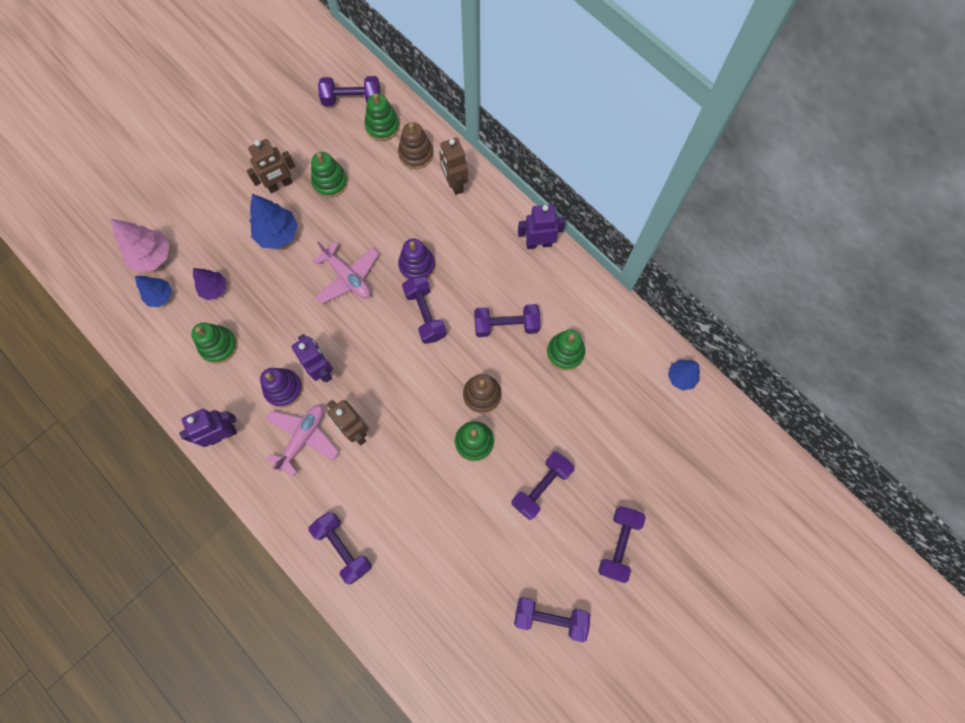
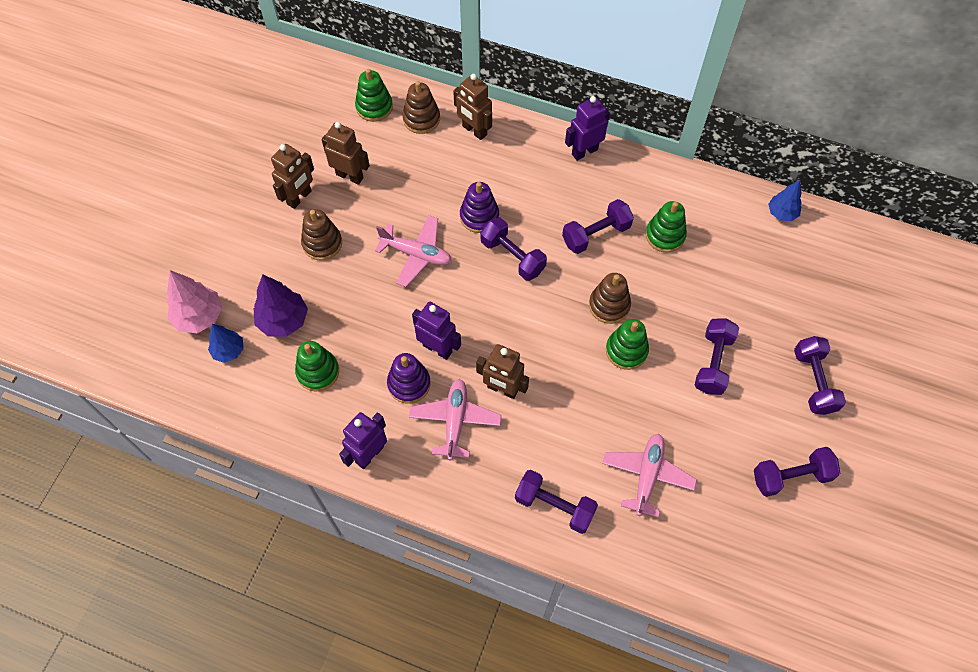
camera: 25 degrees left, 10 degrees down
(214, 289) = (283, 320): purple tree -> purple tree, size x1.55
(278, 234) = (322, 243): blue tree -> brown stacking toy
(330, 182) = (350, 176): green stacking toy -> brown robot
(352, 99) = (330, 94): purple dumbbell -> none
(431, 558) = (647, 476): none -> pink plane

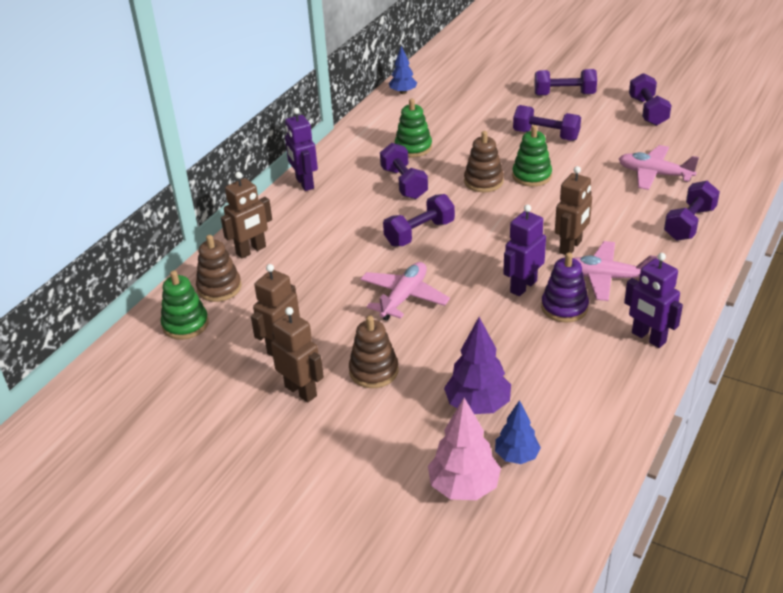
camera: 80 degrees left, 25 degrees down
(318, 372) = (548, 376): green stacking toy -> none
(479, 216) = (365, 252): purple stacking toy -> none

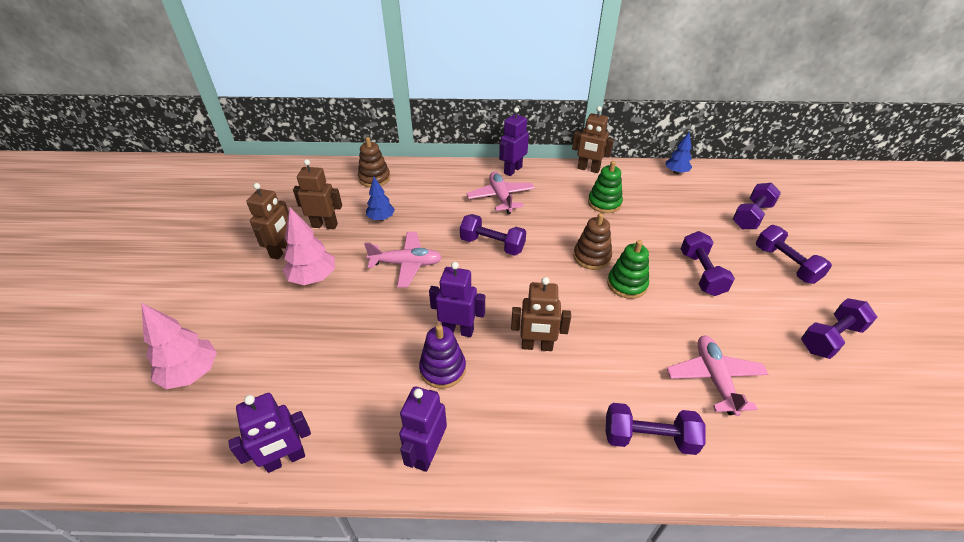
camera: 60 degrees right, 5 degrees up
(185, 324) = (332, 179): green stacking toy -> none
(251, 250) = (421, 176): brown robot -> brown robot (588, 169)
(374, 371) = (313, 278): brown stacking toy -> pink tree
(404, 183) = (551, 215): purple dumbbell -> purple dumbbell (751, 216)
(477, 405) = (290, 350): purple tree -> none
(516, 456) = (232, 396): blue tree -> blue tree (381, 218)
(606, 278) = (505, 389): pink plane -> pink plane (501, 197)
(613, 426) = (285, 459): none -> purple robot

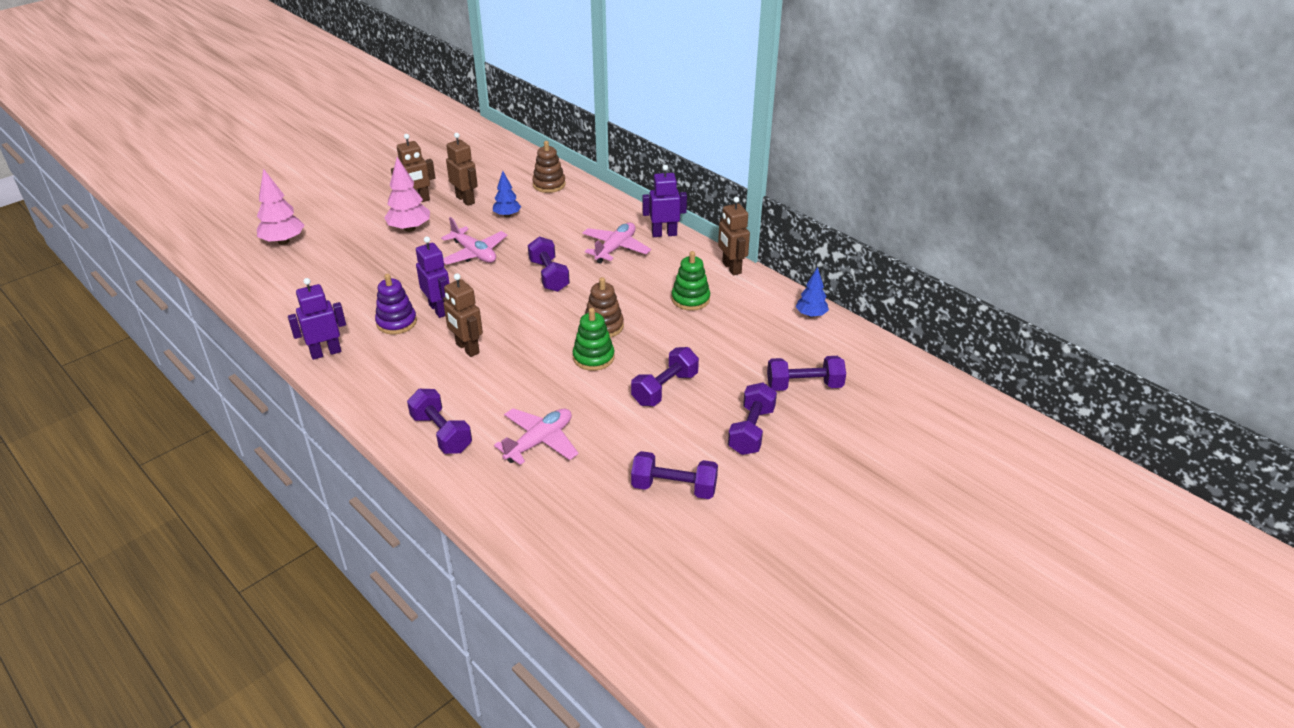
camera: 45 degrees right, 5 degrees down
(285, 459) = (266, 308): purple robot -> none

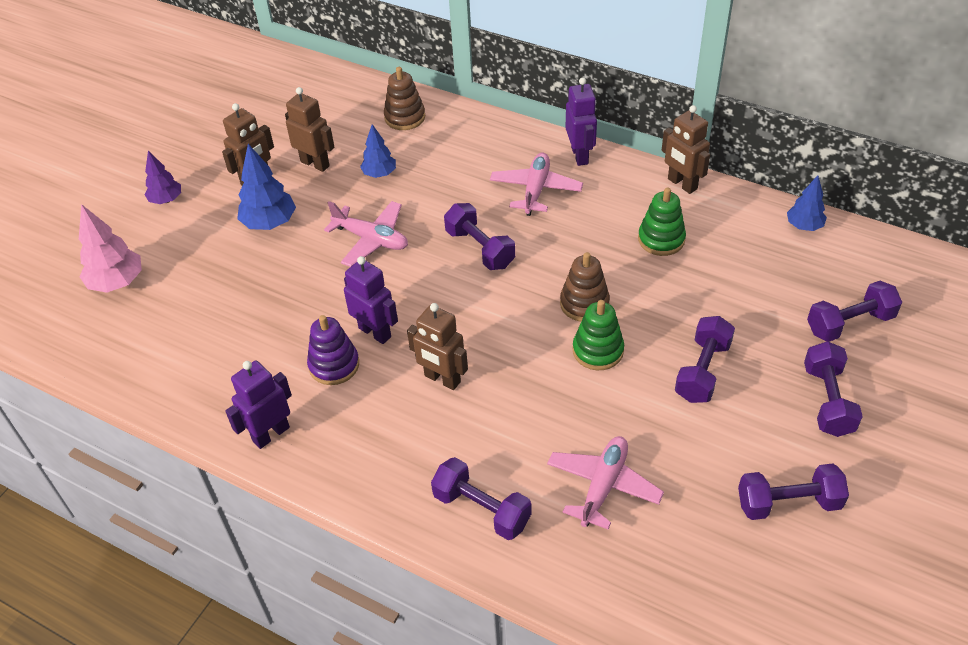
camera: 15 degrees left, 10 degrees up
(348, 200) = (166, 200): none -> purple tree
(409, 229) = (270, 223): pink tree -> blue tree
(664, 234) = (580, 155): purple robot -> purple robot turned 105 degrees clockwise

